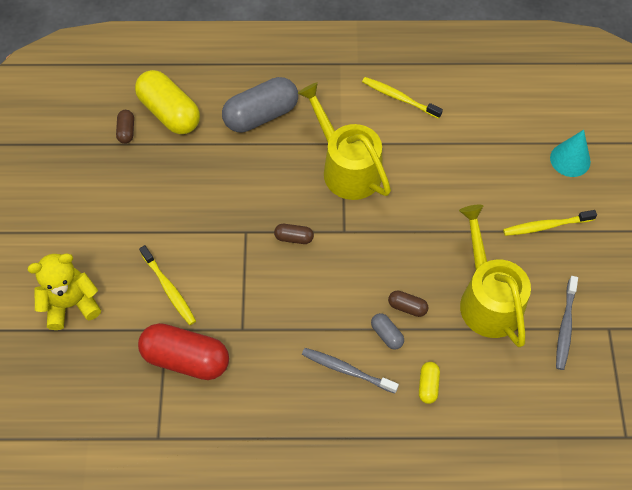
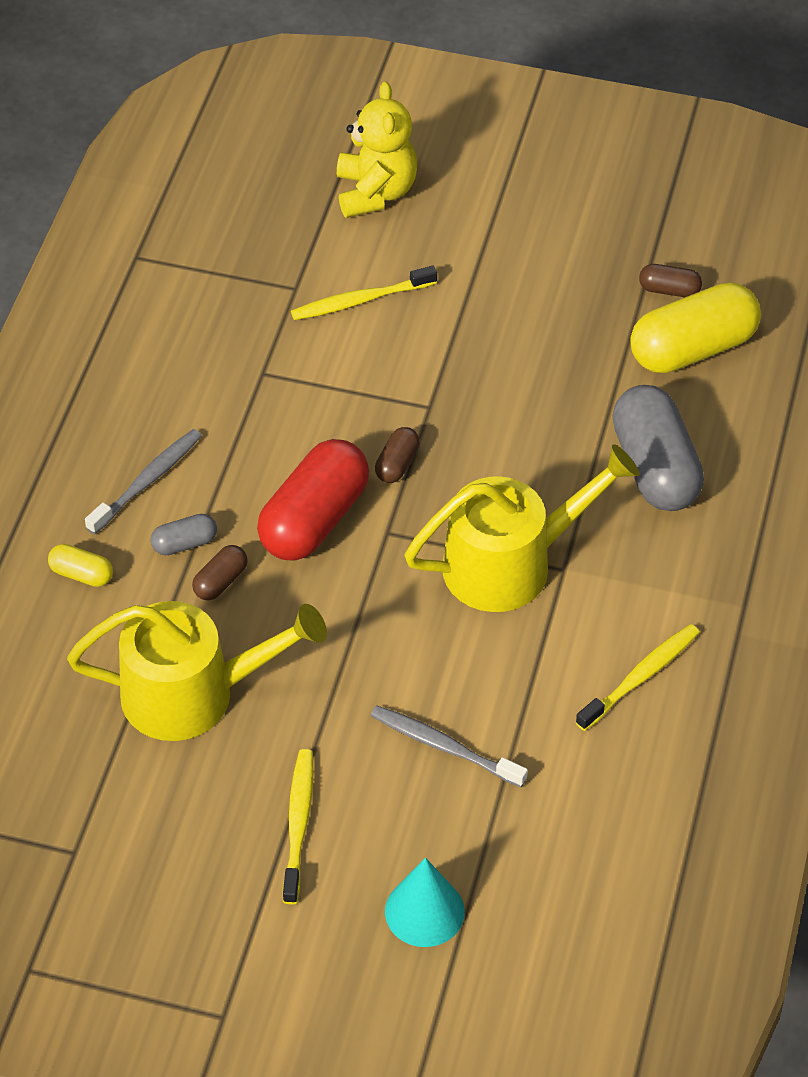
camera: 105 degrees right, 10 degrees down
(186, 359) = (240, 302): red capsule -> red capsule (314, 520)
(565, 326) = (103, 788): grey toothbrush -> grey toothbrush (445, 747)

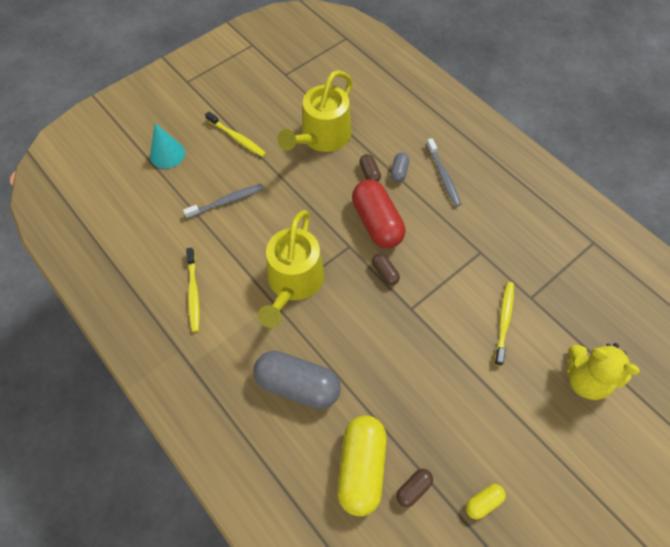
camera: 125 degrees right, 10 degrees up
(81, 574) = (409, 132): yellow capsule -> yellow capsule (483, 502)

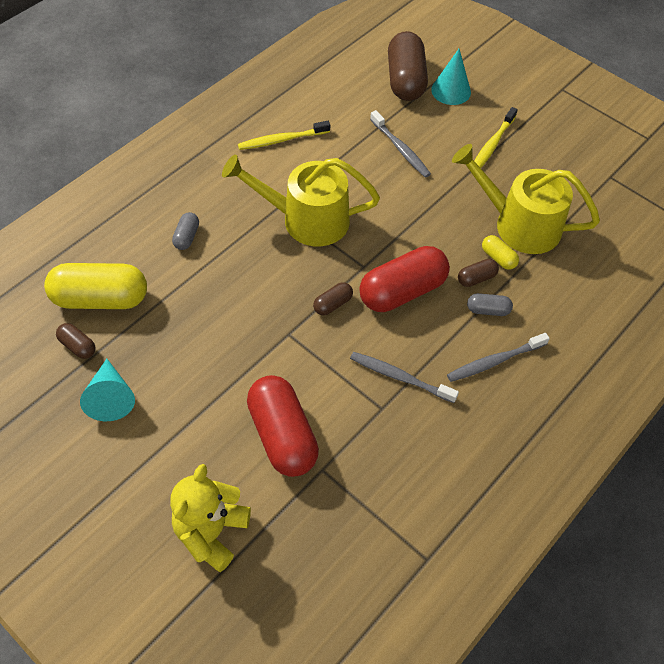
camera: 80 degrees right, 5 degrees down
(144, 185) = (405, 80): none -> brown capsule
(298, 385) = (187, 237): grey capsule -> grey capsule, size x0.46
(454, 236) = (400, 377): none -> grey toothbrush
(468, 457) = (110, 397): none -> turquoise cone
(483, 502) = (61, 412): yellow capsule -> yellow capsule (498, 258)
(503, 322) = (282, 435): yellow toothbrush -> red capsule

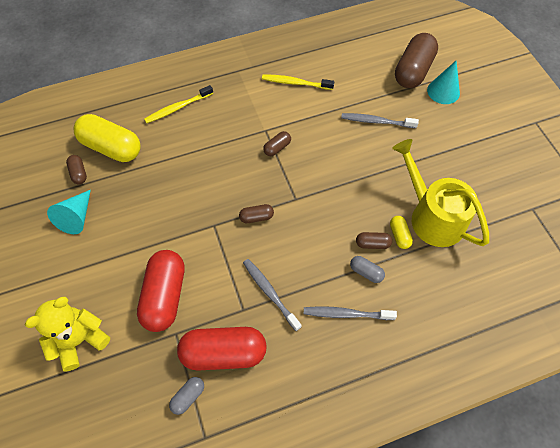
camera: 30 degrees right, 5 degrees up
(187, 237) = (190, 127): grey capsule -> grey capsule (188, 397)
(307, 219) = (277, 148): yellow watering can -> brown capsule
(400, 149) = (377, 121): grey toothbrush -> grey toothbrush turned 105 degrees clockwise
(402, 291) = (311, 229): red capsule -> red capsule (224, 353)
(492, 145) = (449, 145): yellow toothbrush -> yellow toothbrush (178, 108)

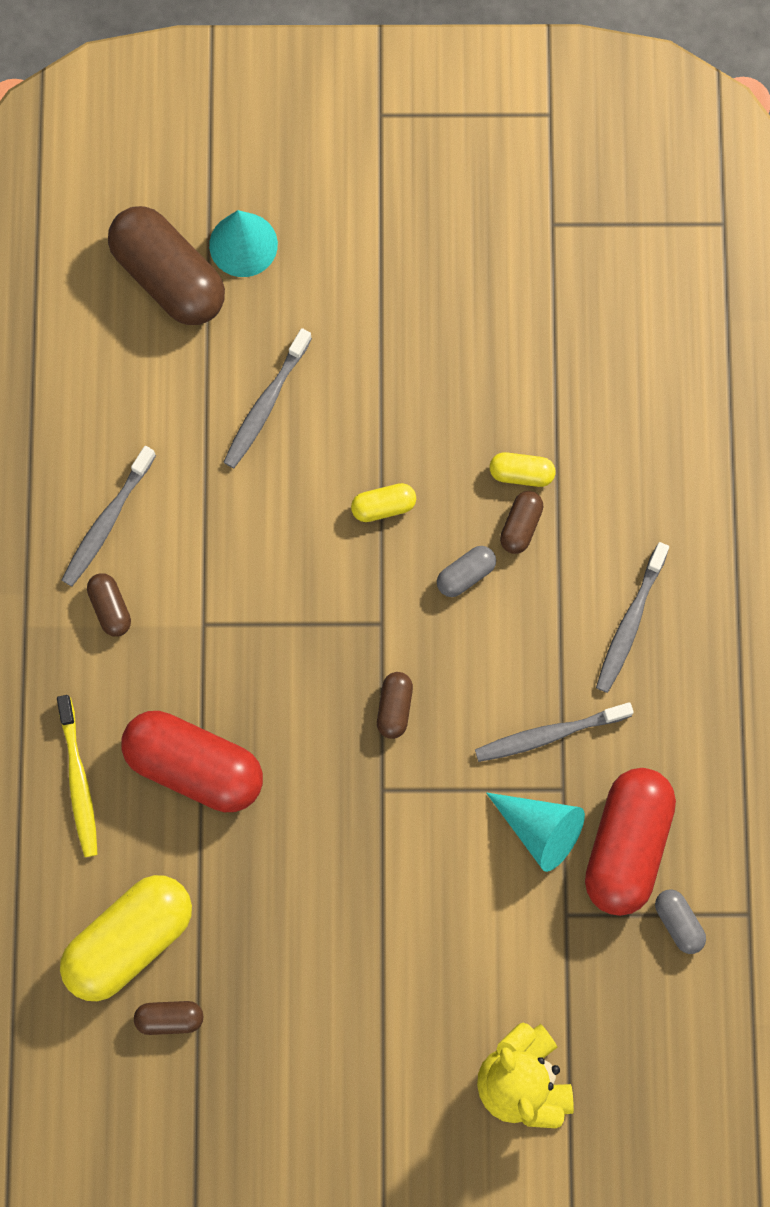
camera: 70 degrees left, 15 degrees up
(76, 217) = (271, 1041): turquoise cone -> turquoise cone (540, 829)
(165, 296) = (492, 915): red capsule -> red capsule (194, 766)
(277, 148) = (255, 616): brown capsule -> brown capsule (110, 608)
(296, 83) = (107, 521): yellow toothbrush -> grey toothbrush
(352, 181) = (383, 506): none -> yellow capsule
(366, 272) = (569, 559): grey capsule -> grey capsule (465, 574)
(432, 216) = (506, 400): yellow watering can -> none

